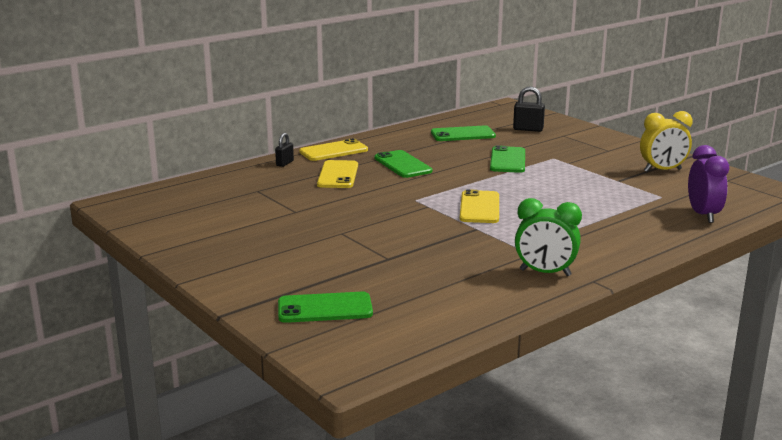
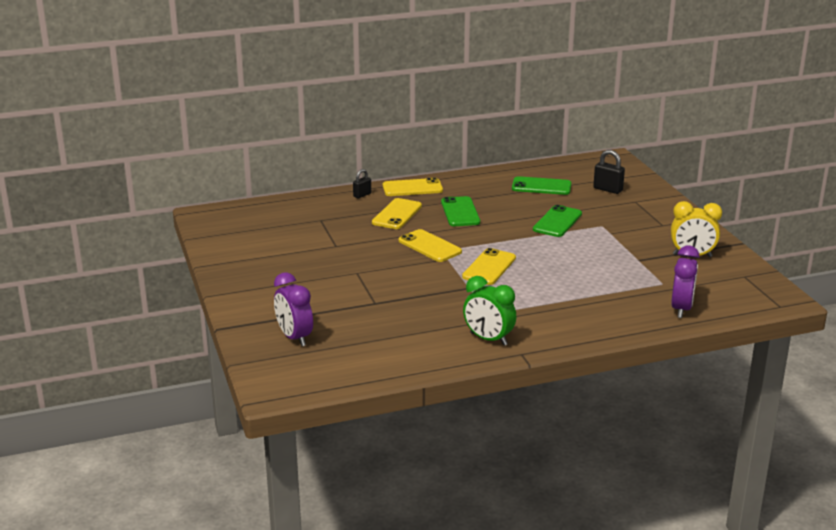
camera: 20 degrees right, 5 degrees up
(325, 308) = (294, 337): green phone -> purple clock
(399, 198) = (430, 246): none -> yellow phone

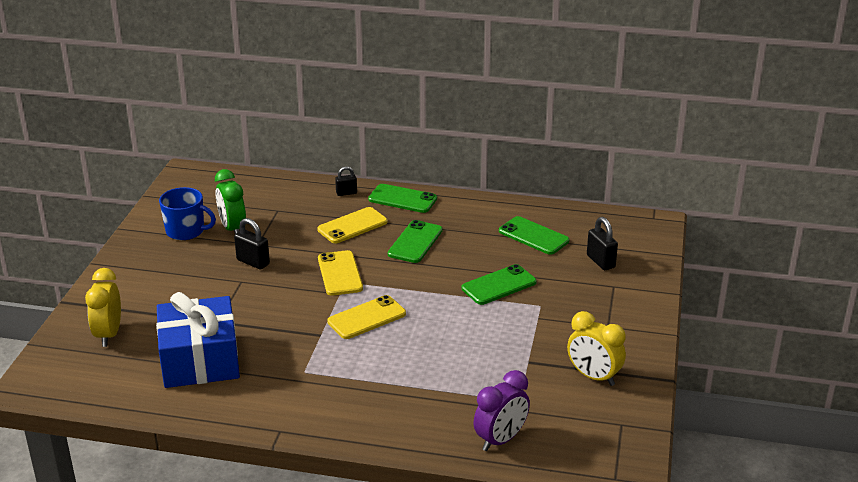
camera: 30 degrees right, 5 degrees up
(261, 253) = (186, 231): none -> blue mug
(294, 337) = (109, 334): purple clock -> yellow clock
(349, 258) = (253, 262): none -> black padlock
(396, 331) = (200, 360): none -> blue gift
(412, 188) = (402, 199): yellow phone -> green phone
(488, 339) = (269, 402): green clock -> green clock (233, 229)

